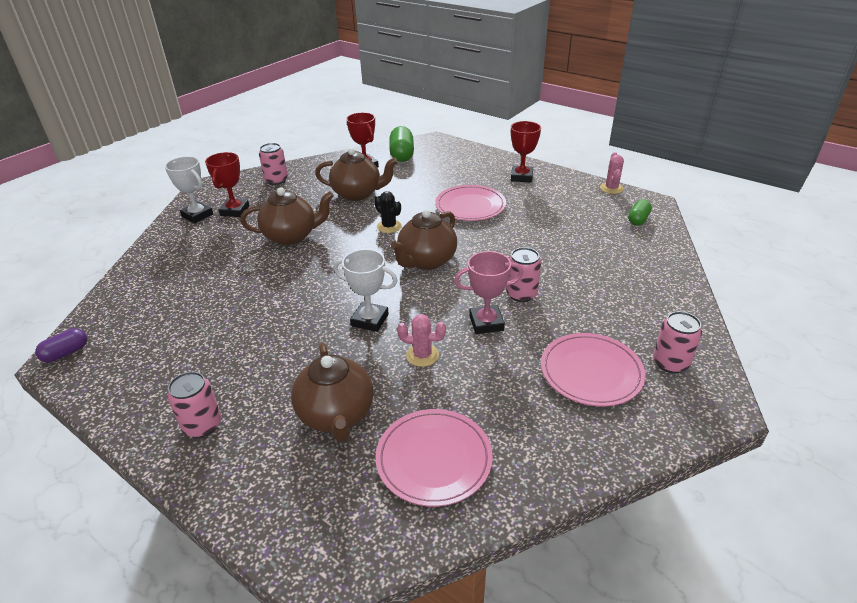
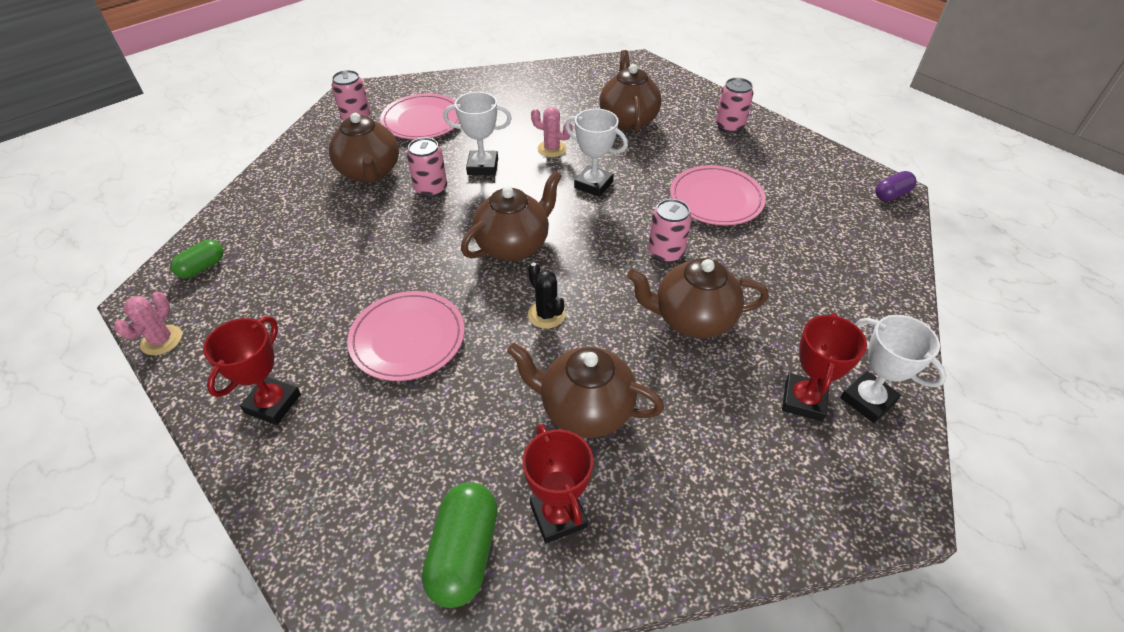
camera: 170 degrees left, 10 degrees up
(276, 180) = (751, 495): pink can -> pink can (665, 253)
(434, 459) = (563, 91): pink plate -> pink plate (716, 199)
(486, 323) = (482, 167): pink trophy -> white trophy
(591, 301) = (370, 172): none -> brown teapot

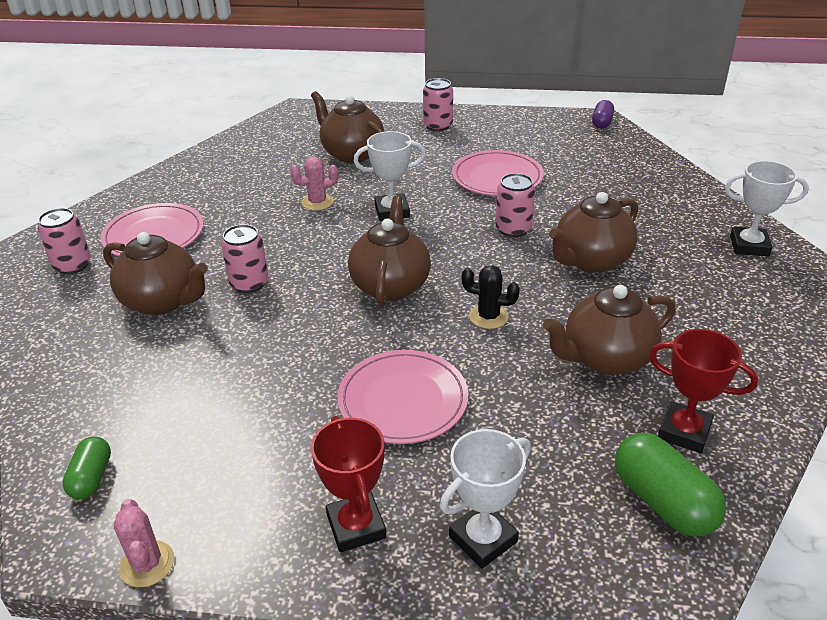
camera: 40 degrees left, 10 degrees down
(482, 167) = (274, 243): white trophy -> white trophy (483, 539)
(803, 400) = (719, 267): red trophy -> none

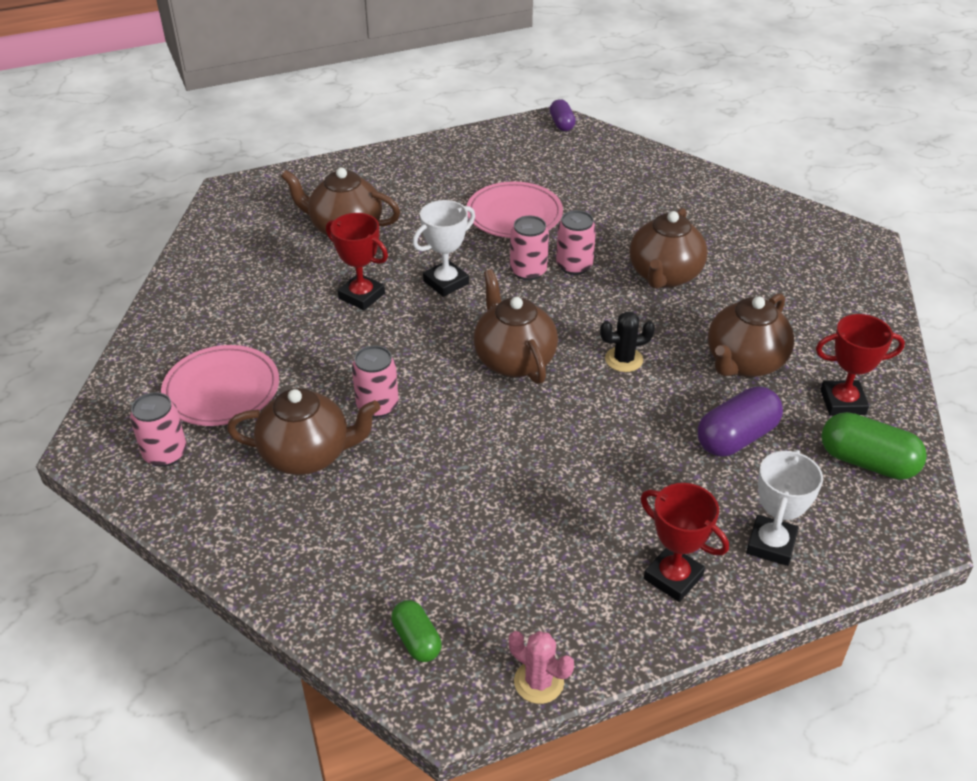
camera: 30 degrees left, 5 degrees up
(317, 202) = (362, 296): pink cactus -> red trophy
(403, 400) = (618, 461): pink plate -> none
(438, 126) = (405, 170): pink can -> pink can (528, 271)
(537, 422) = (736, 437): none -> purple capsule
(749, 246) = (776, 220): white trophy -> none

